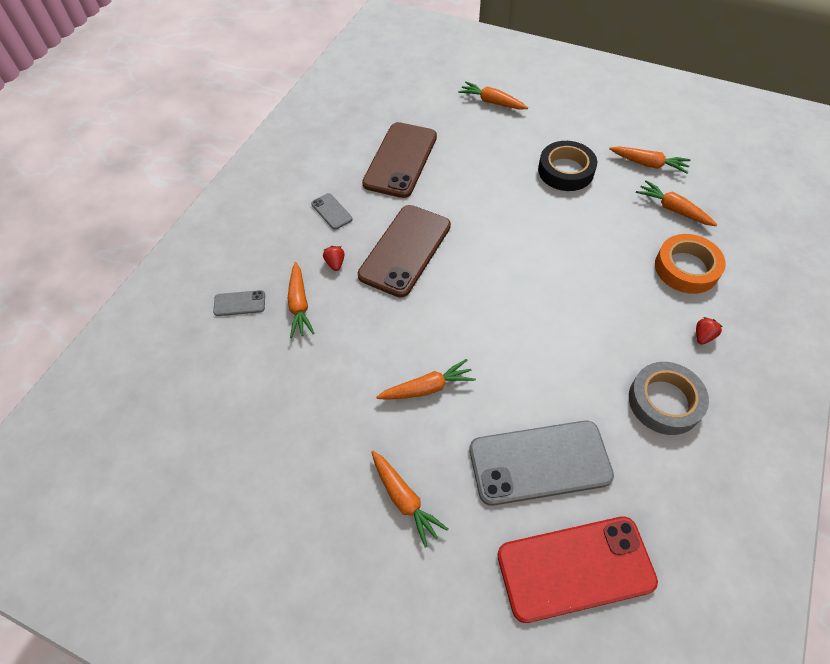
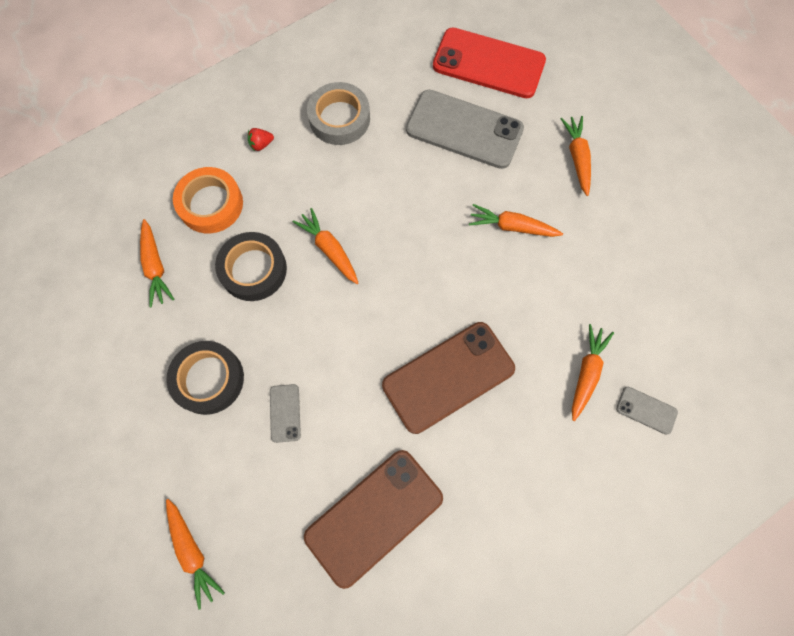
camera: 150 degrees left, 15 degrees up
(331, 211) = (498, 481): grey phone -> grey phone (285, 413)
(335, 263) = (528, 403): red strawberry -> none
(605, 243) = (253, 269): none -> black tape
(648, 164) = (119, 334): orange carrot -> orange carrot (329, 249)

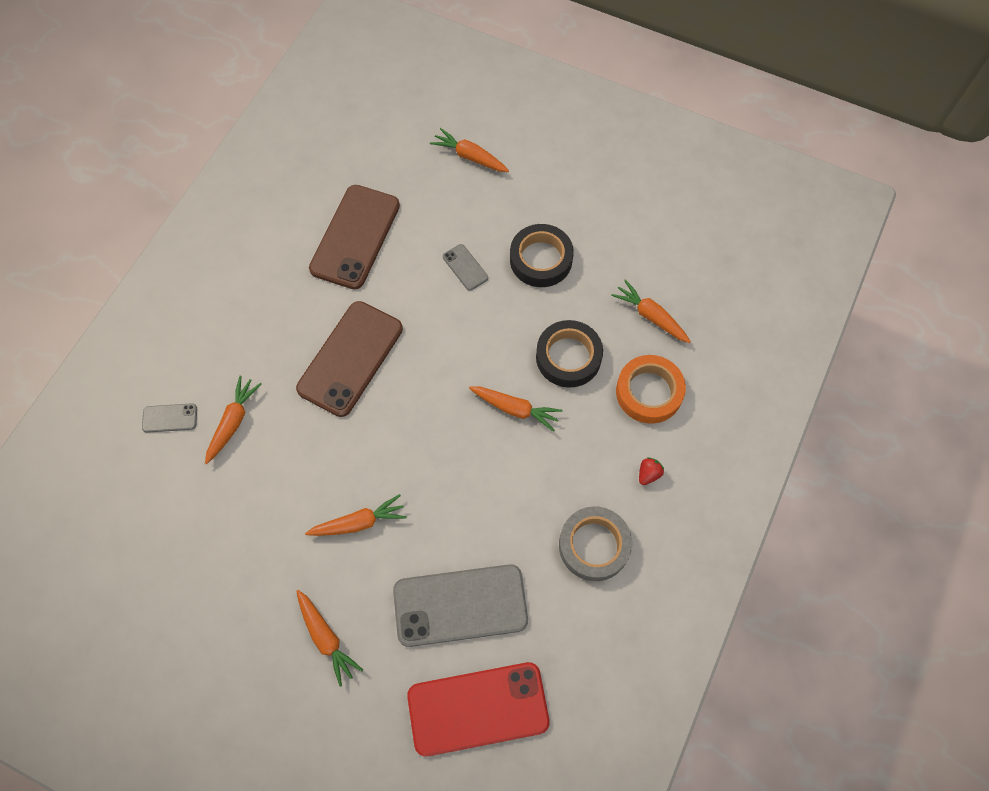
camera: 150 degrees right, 5 degrees down
(586, 373) = (233, 422): orange carrot -> orange carrot turned 150 degrees counterclockwise

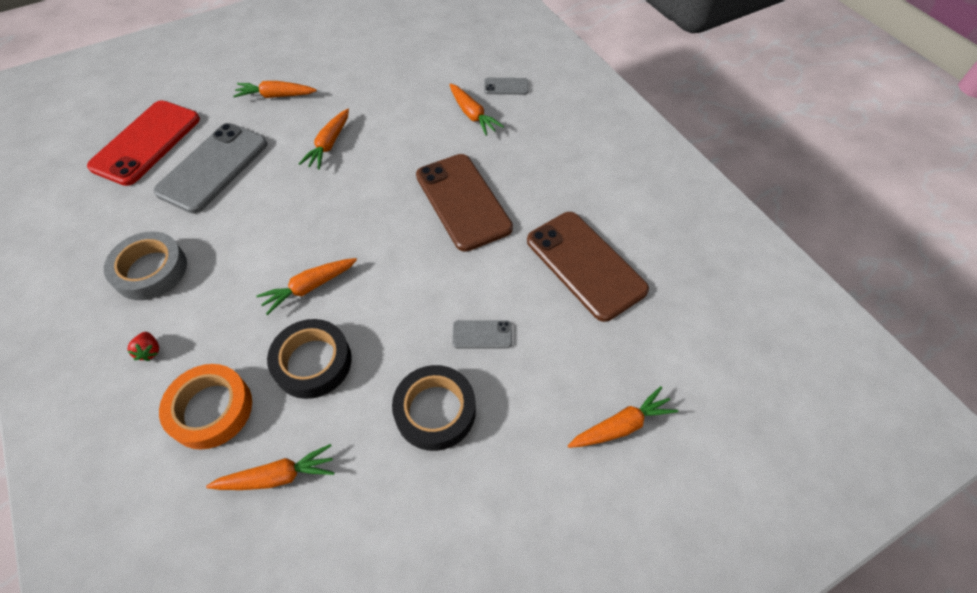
camera: 125 degrees right, 10 degrees down
(170, 418) = (506, 86): grey phone -> grey phone turned 60 degrees clockwise

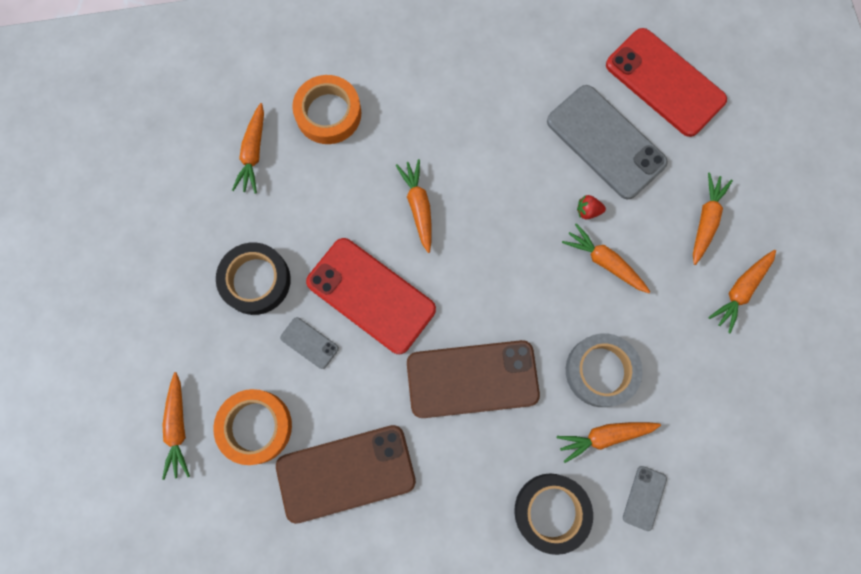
camera: 110 degrees right, 20 degrees up
(150, 270) = (488, 78): grey tape -> grey tape (601, 371)
(150, 351) = (401, 73): red strawberry -> red strawberry (588, 211)
(312, 362) = (340, 195): black tape -> black tape (551, 511)
(330, 69) = (740, 291): none -> orange carrot
(415, 298) = (371, 295): none -> red phone
(482, 334) = (309, 343): grey phone -> grey phone turned 75 degrees counterclockwise
(583, 352) = (255, 426): none -> orange tape

